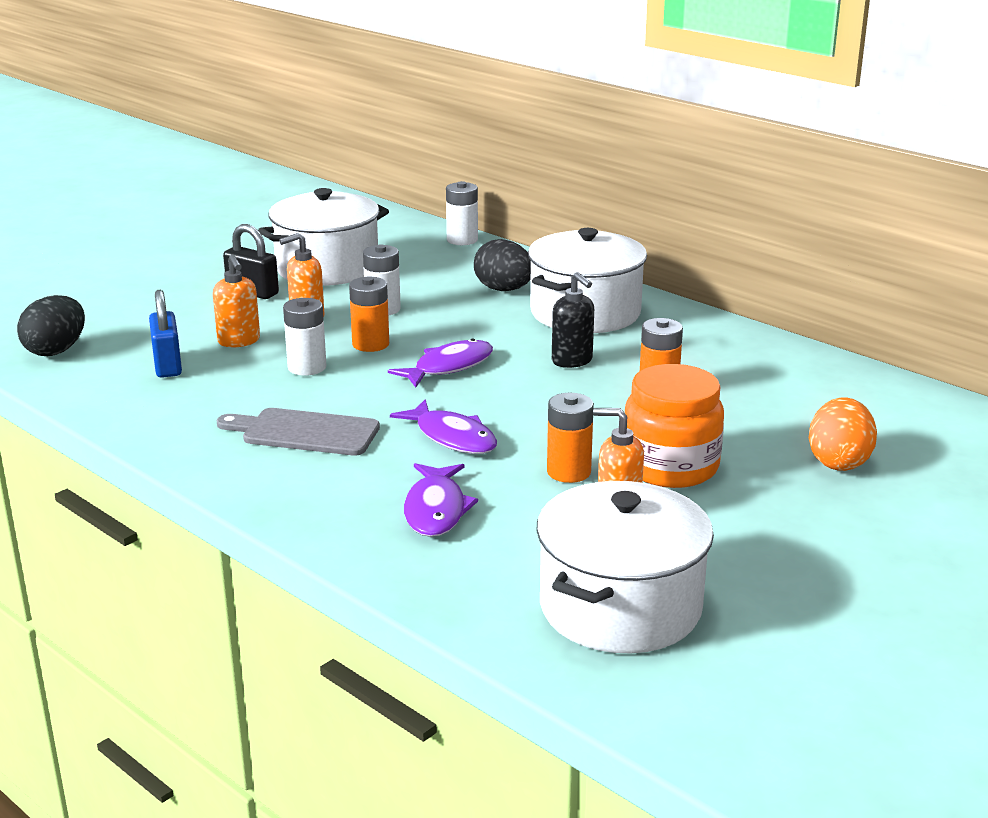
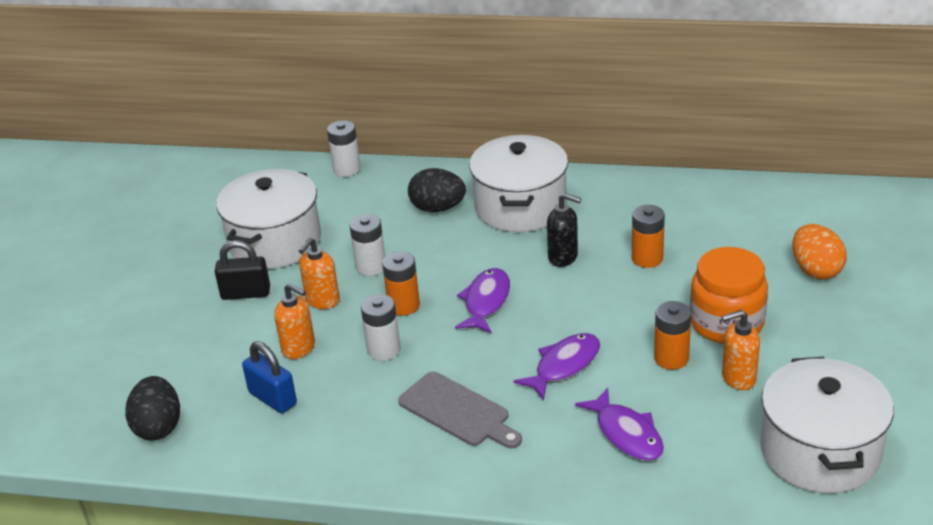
camera: 30 degrees left, 10 degrees up
(304, 432) = (458, 411): grey cutting board -> grey cutting board turned 120 degrees counterclockwise
(452, 437) = (564, 366): purple fish -> purple fish turned 60 degrees counterclockwise

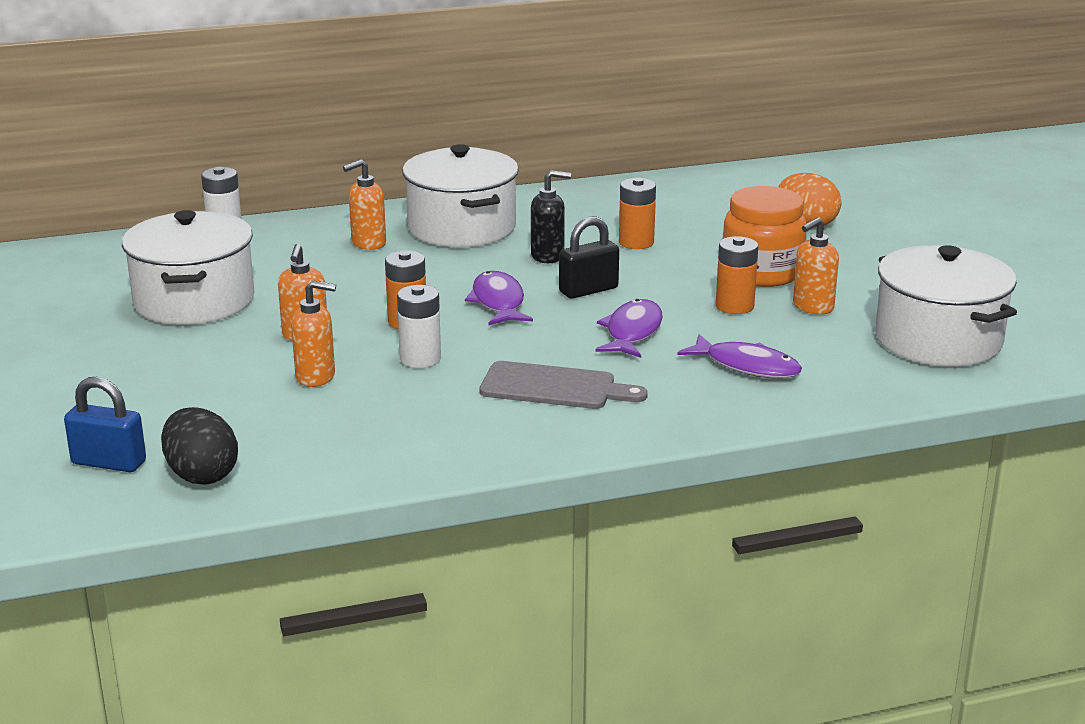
camera: 30 degrees left, 10 degrees down
(246, 293) = (200, 347): black padlock -> black padlock (588, 290)
(273, 398) = (326, 422): blue padlock -> blue padlock (109, 462)
(371, 266) = (336, 299): white battery -> none
(437, 208) = (368, 243): black egg -> orange soap dispenser

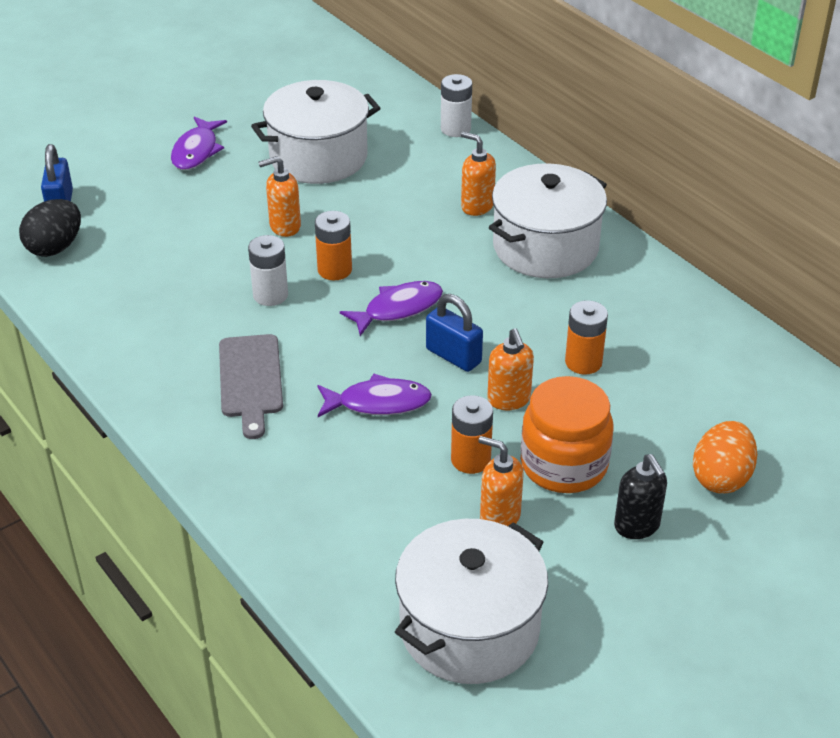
camera: 70 degrees right, 15 degrees up
(316, 377) = (217, 253): orange soap dispenser -> orange soap dispenser (509, 400)
(548, 256) = (514, 314): black soap dispenser -> black soap dispenser (637, 526)
(588, 290) = (453, 356): black padlock -> blue padlock
(747, 366) = (342, 492): purple fish -> purple fish (196, 151)

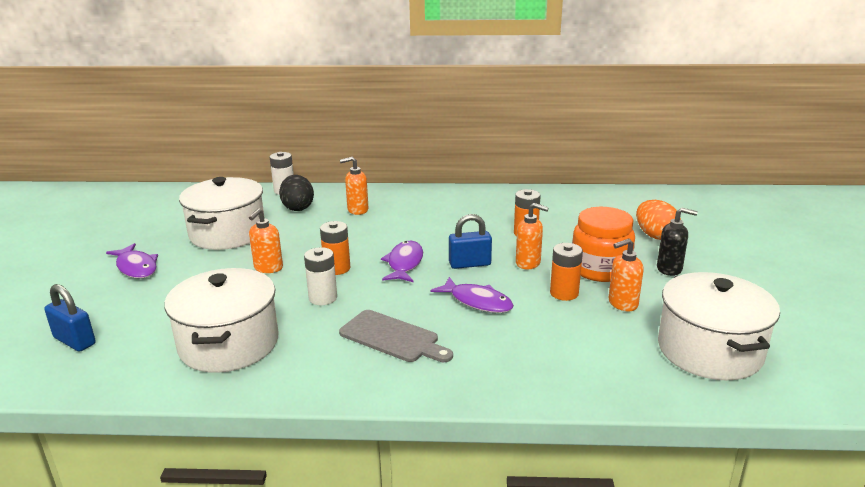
camera: 50 degrees left, 15 degrees down
(55, 247) = (116, 363): black egg -> black egg (298, 207)
(378, 403) = (477, 302): purple fish -> purple fish turned 90 degrees clockwise
(545, 247) = (421, 207): white pot -> white pot (229, 344)

